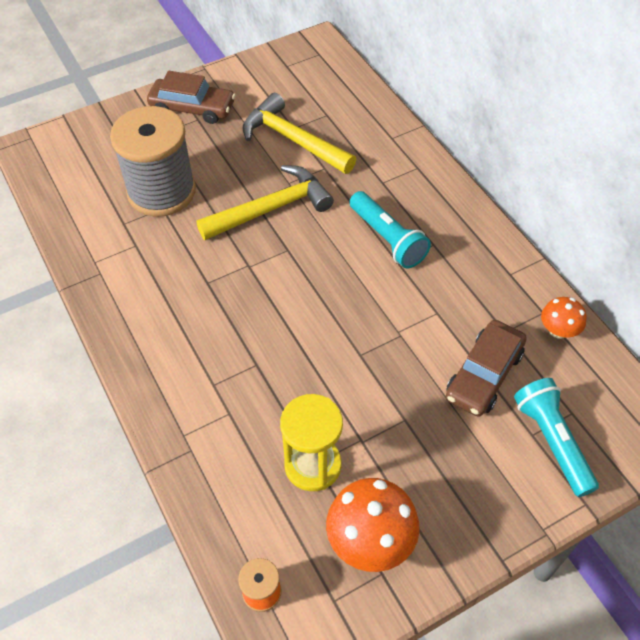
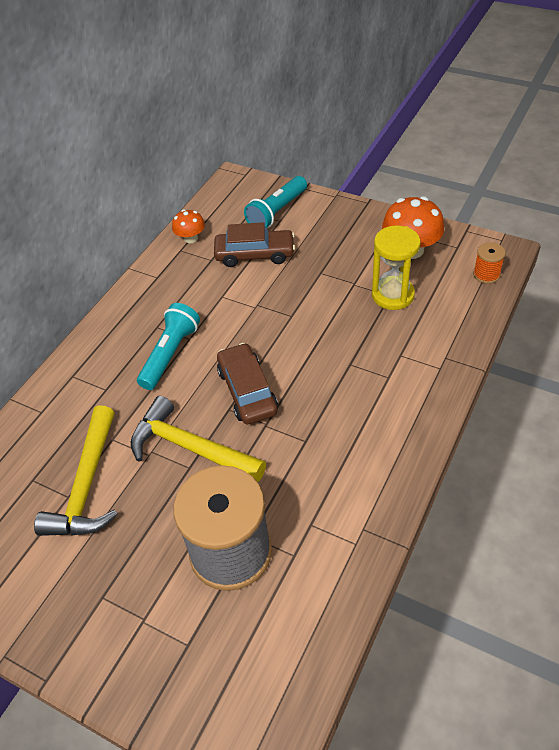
camera: 120 degrees left, 5 degrees down
(192, 108) = (86, 615): brown car -> brown car (247, 391)

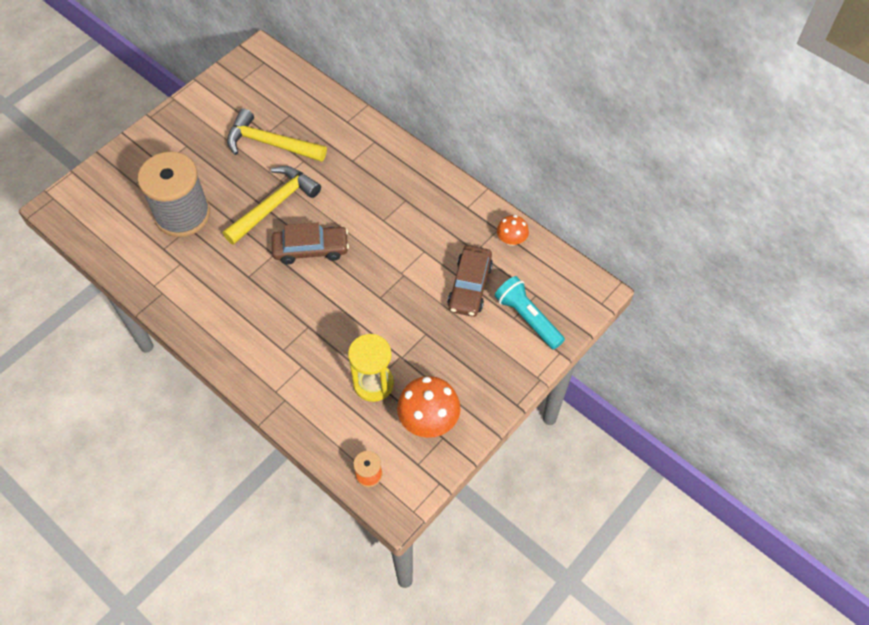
camera: 100 degrees right, 10 degrees up
(170, 354) = (371, 205): turquoise flashlight -> none

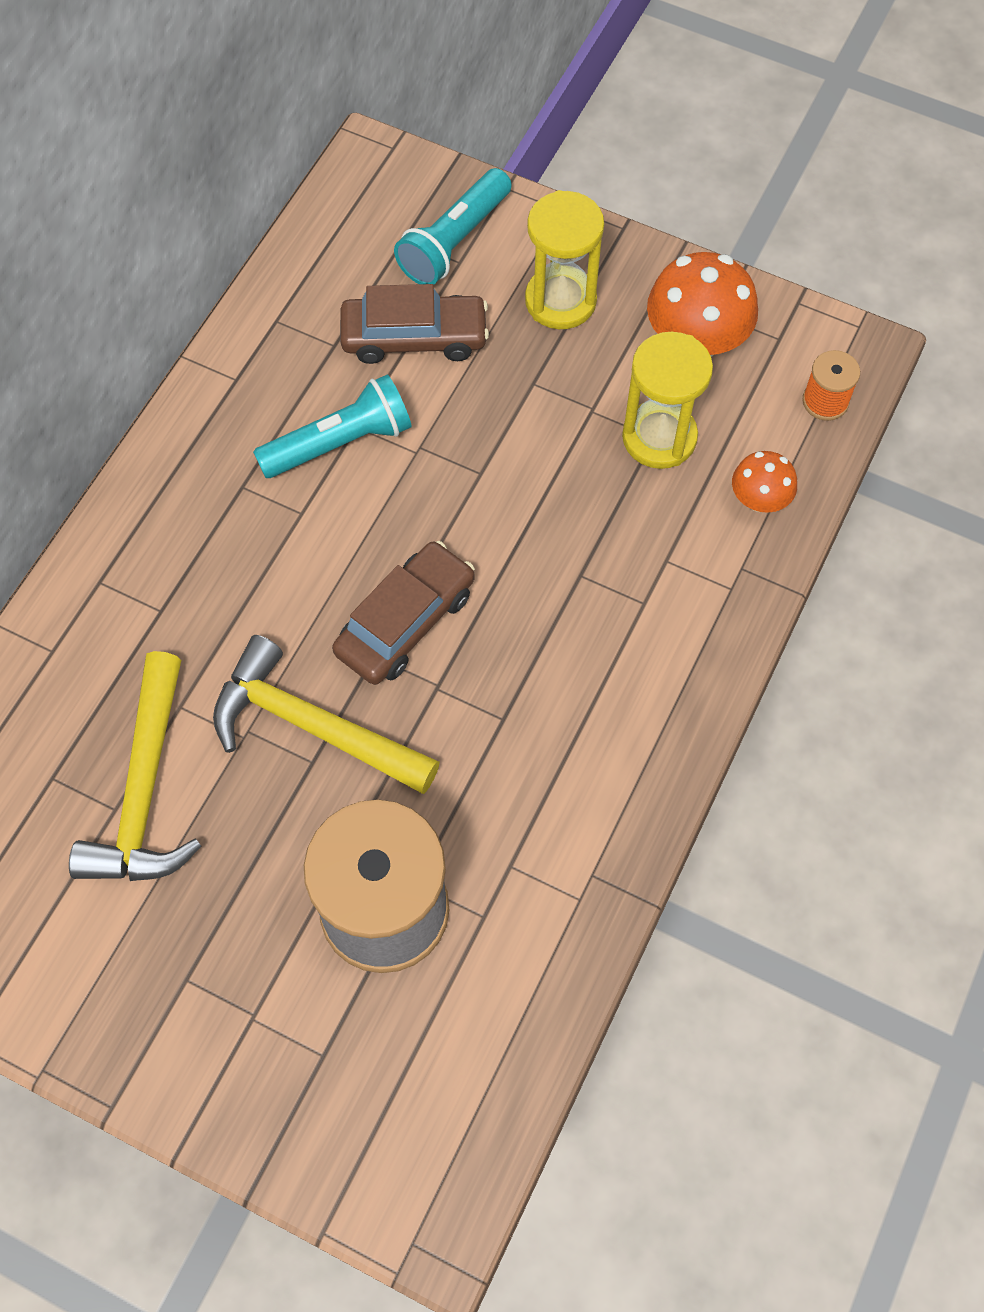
camera: 105 degrees left, 5 degrees up
(311, 249) = (405, 622): brown car -> brown car turned 60 degrees clockwise
(416, 242) = (340, 443): none -> turquoise flashlight
(474, 359) = (560, 301): none -> yellow hourglass
(511, 239) = (294, 295): orange mushroom -> orange mushroom (759, 499)

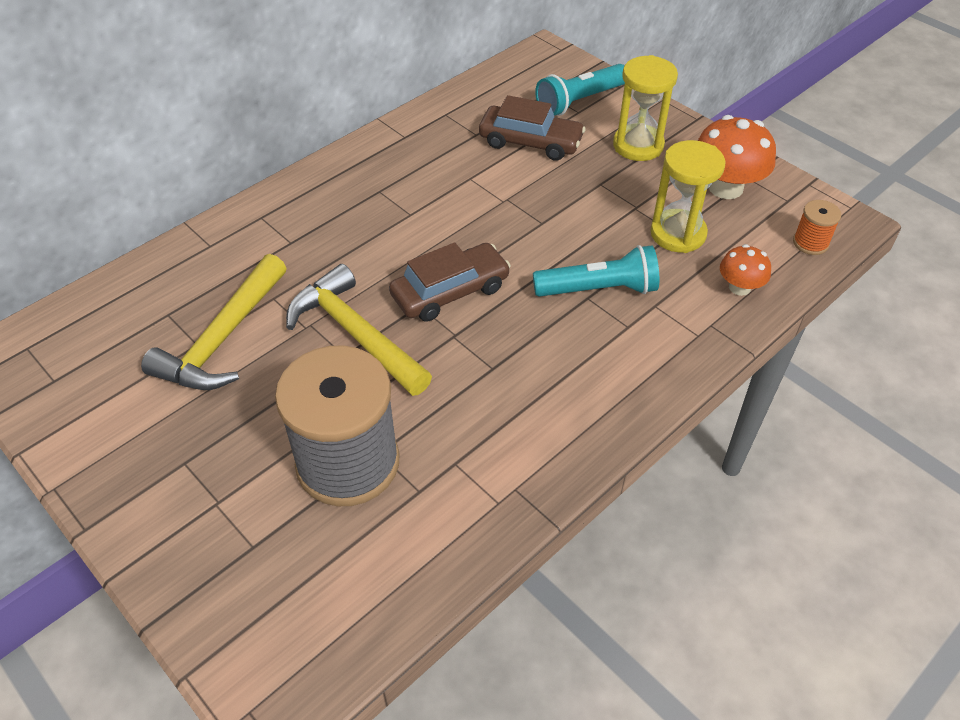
camera: 20 degrees right, 15 degrees down
(340, 443) = (454, 184): turquoise flashlight -> turquoise flashlight (599, 289)

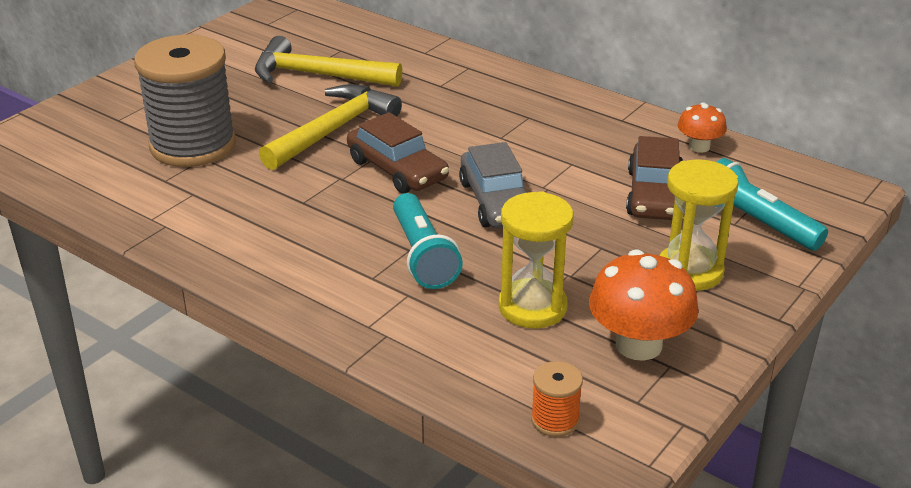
camera: 80 degrees right, 15 degrees down
(522, 232) = (496, 202): none -> grey car
(739, 287) = (452, 356): orange mushroom -> orange mushroom (699, 147)

